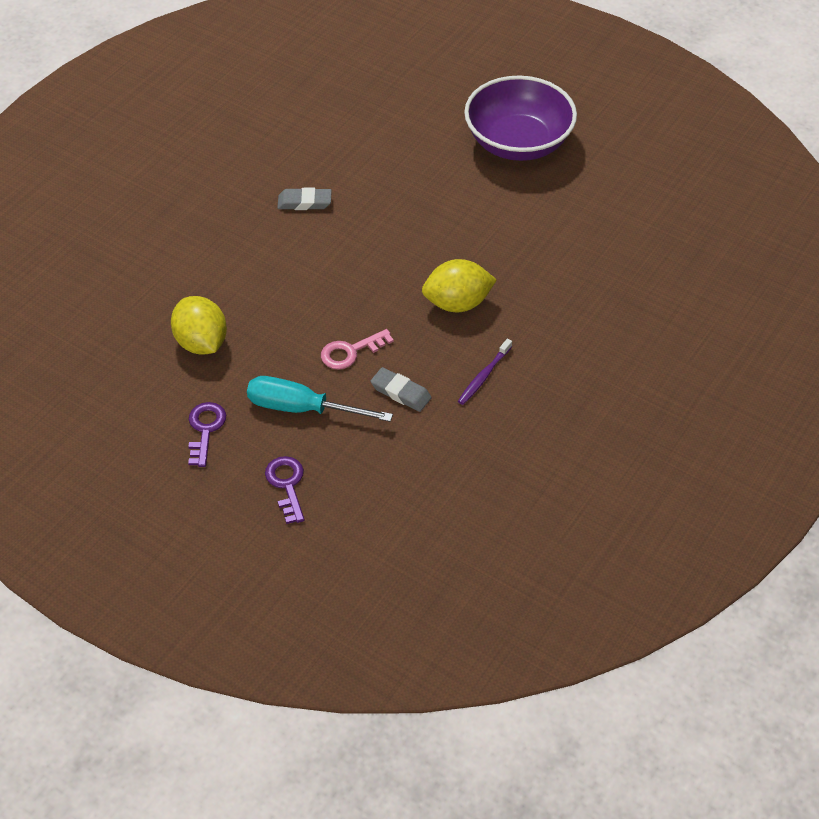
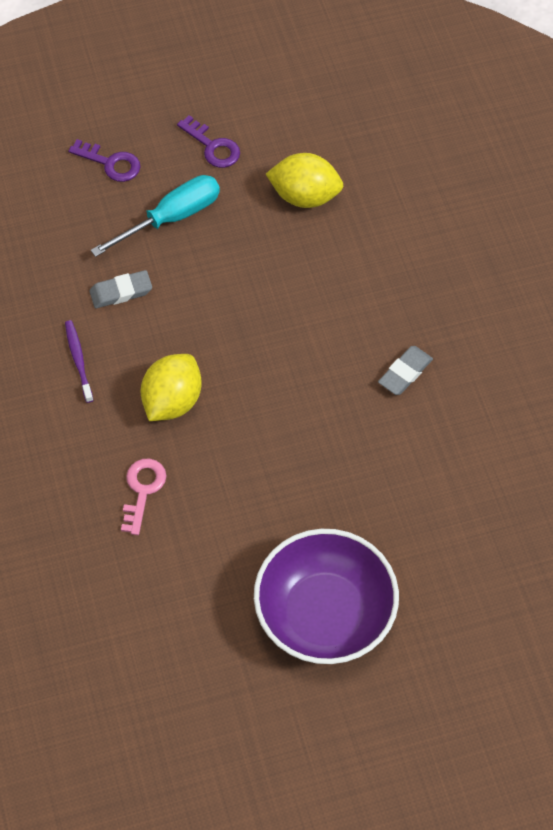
camera: 130 degrees right, 10 degrees up
(350, 352) = (196, 287): pink key -> pink key (143, 490)

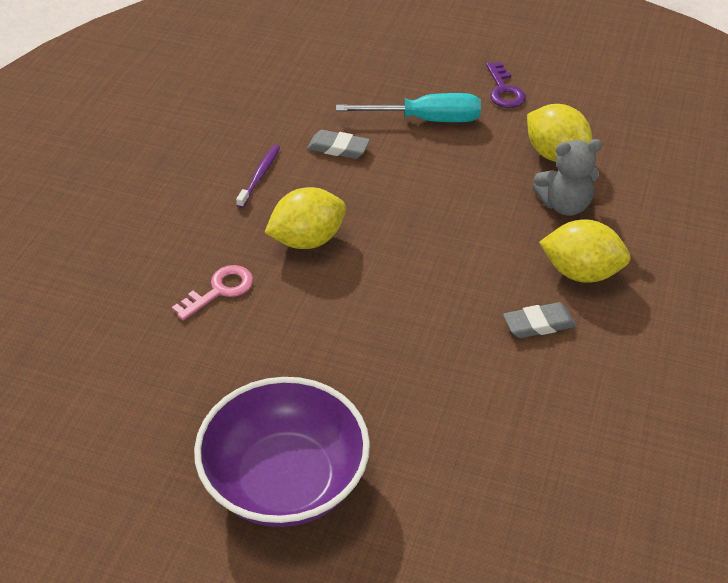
camera: 35 degrees right, 15 degrees down
(111, 163) = (410, 67): purple key -> none
(347, 246) = (564, 205): none -> grey teddy bear
(403, 306) = (581, 272): none -> yellow lemon

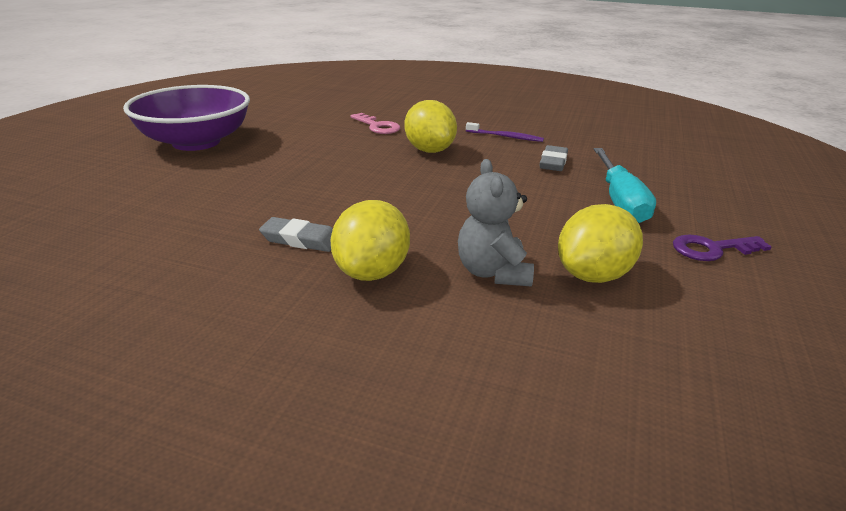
camera: 90 degrees right, 15 degrees down
(539, 324) = (300, 239): grey eraser -> grey eraser turned 60 degrees counterclockwise

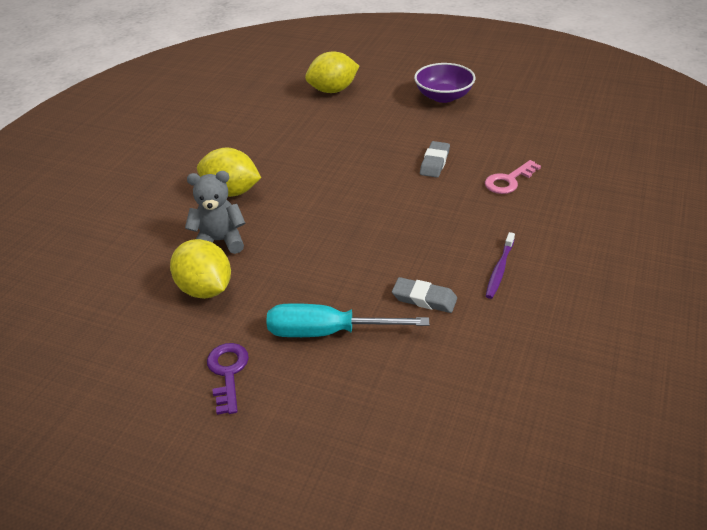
camera: 95 degrees right, 10 degrees up
(196, 142) = (443, 96): purple bowl -> purple bowl, size x0.64
(300, 239) = (276, 162): grey eraser -> grey eraser (434, 162)
(429, 150) = (446, 214): yellow lemon -> yellow lemon (333, 90)

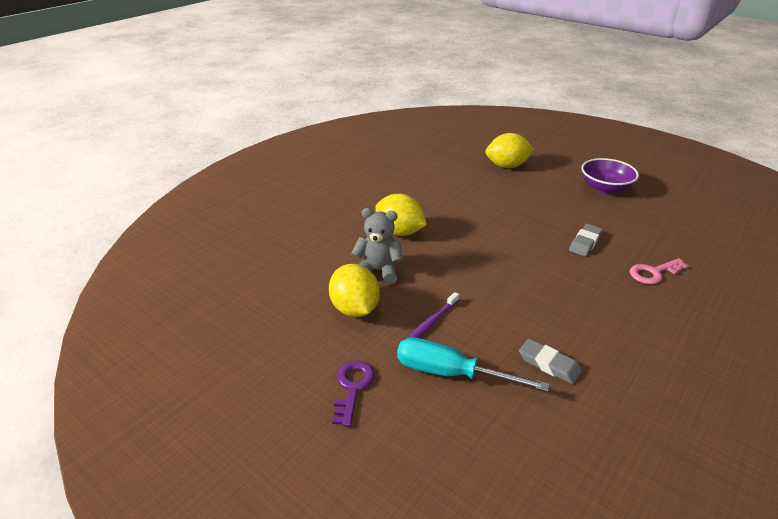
camera: 15 degrees right, 5 degrees down
(499, 270) = (629, 354): purple toothbrush -> purple toothbrush (431, 322)

